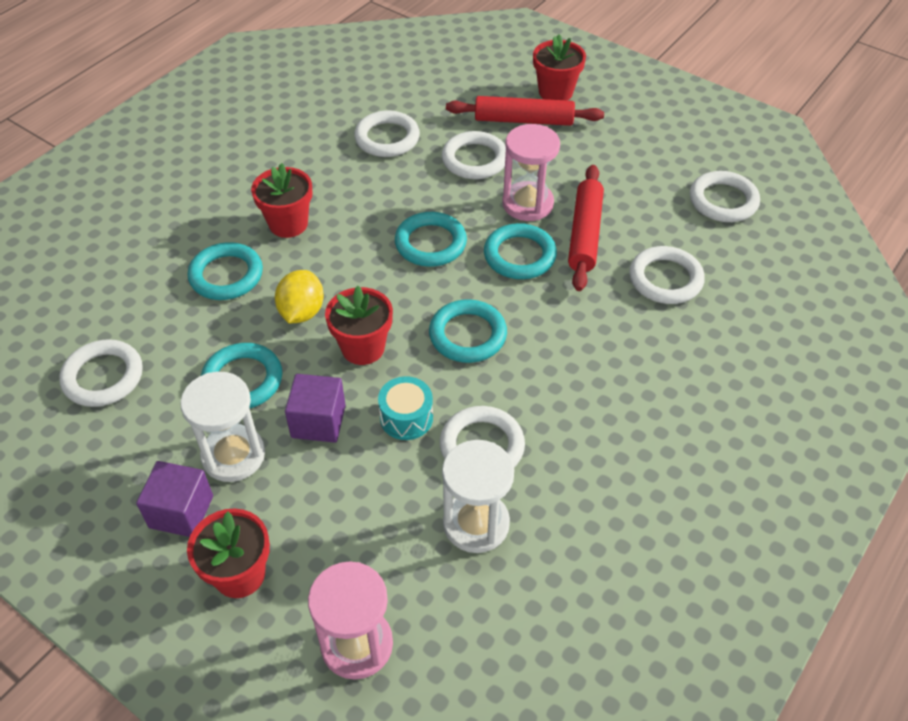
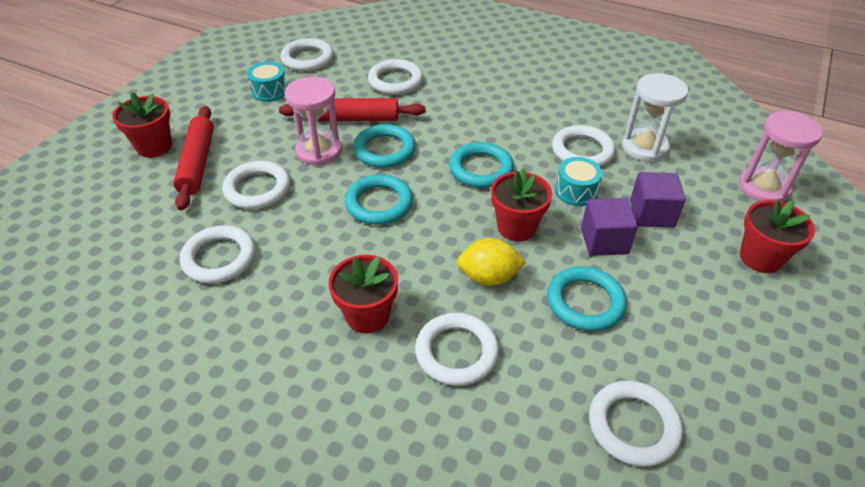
camera: 100 degrees left, 5 degrees down
(181, 512) = (736, 309): purple cube -> purple cube (651, 214)
(226, 275) = (456, 352): turquoise ring -> white ring
(233, 455) = (665, 288): white hourglass -> none
(649, 168) = (269, 91): none -> turquoise drum

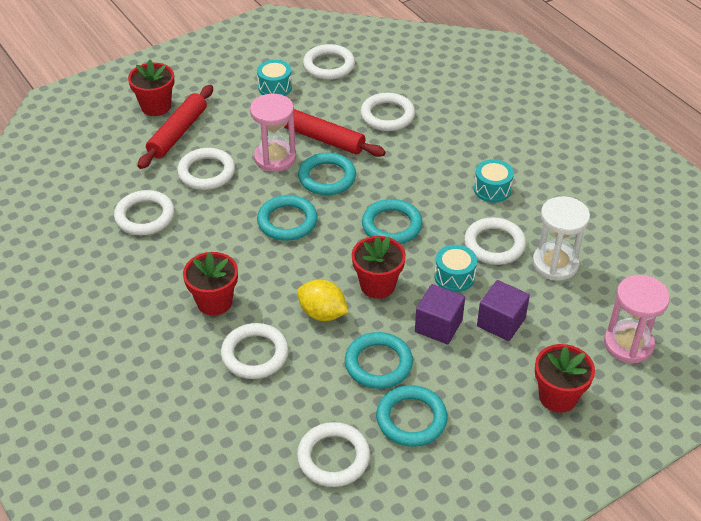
camera: 30 degrees right, 0 degrees up
(538, 108) = (492, 189): none -> turquoise drum
(665, 343) = (411, 419): none -> turquoise ring

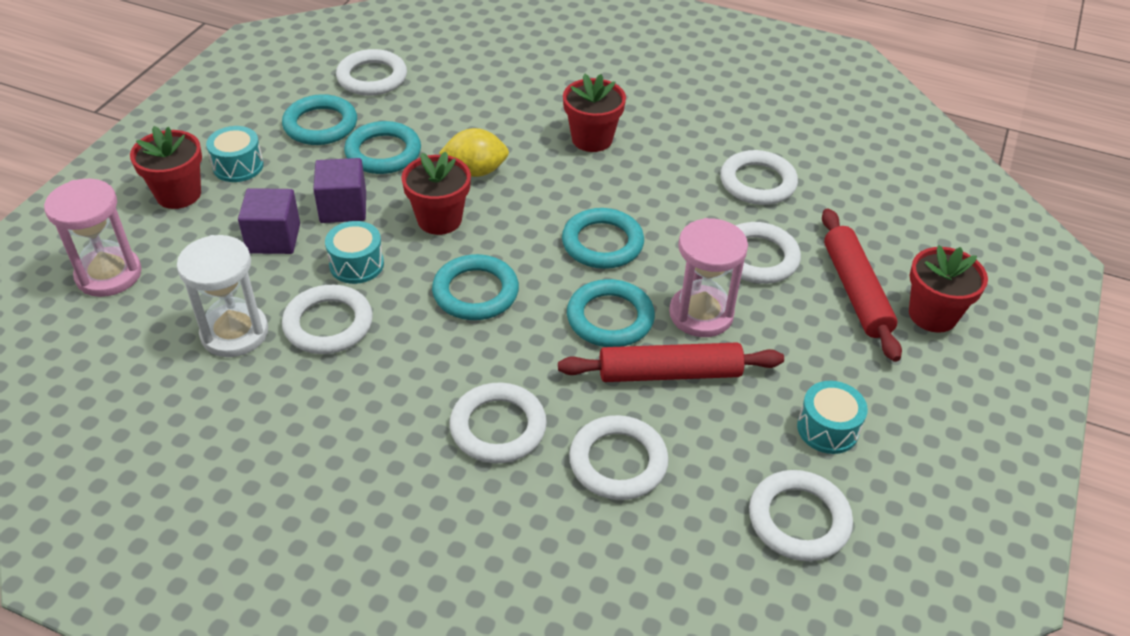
camera: 145 degrees right, 0 degrees up
(255, 354) = (508, 116): white ring -> white ring (498, 427)
(492, 189) = (374, 404): turquoise drum -> turquoise drum (238, 166)

